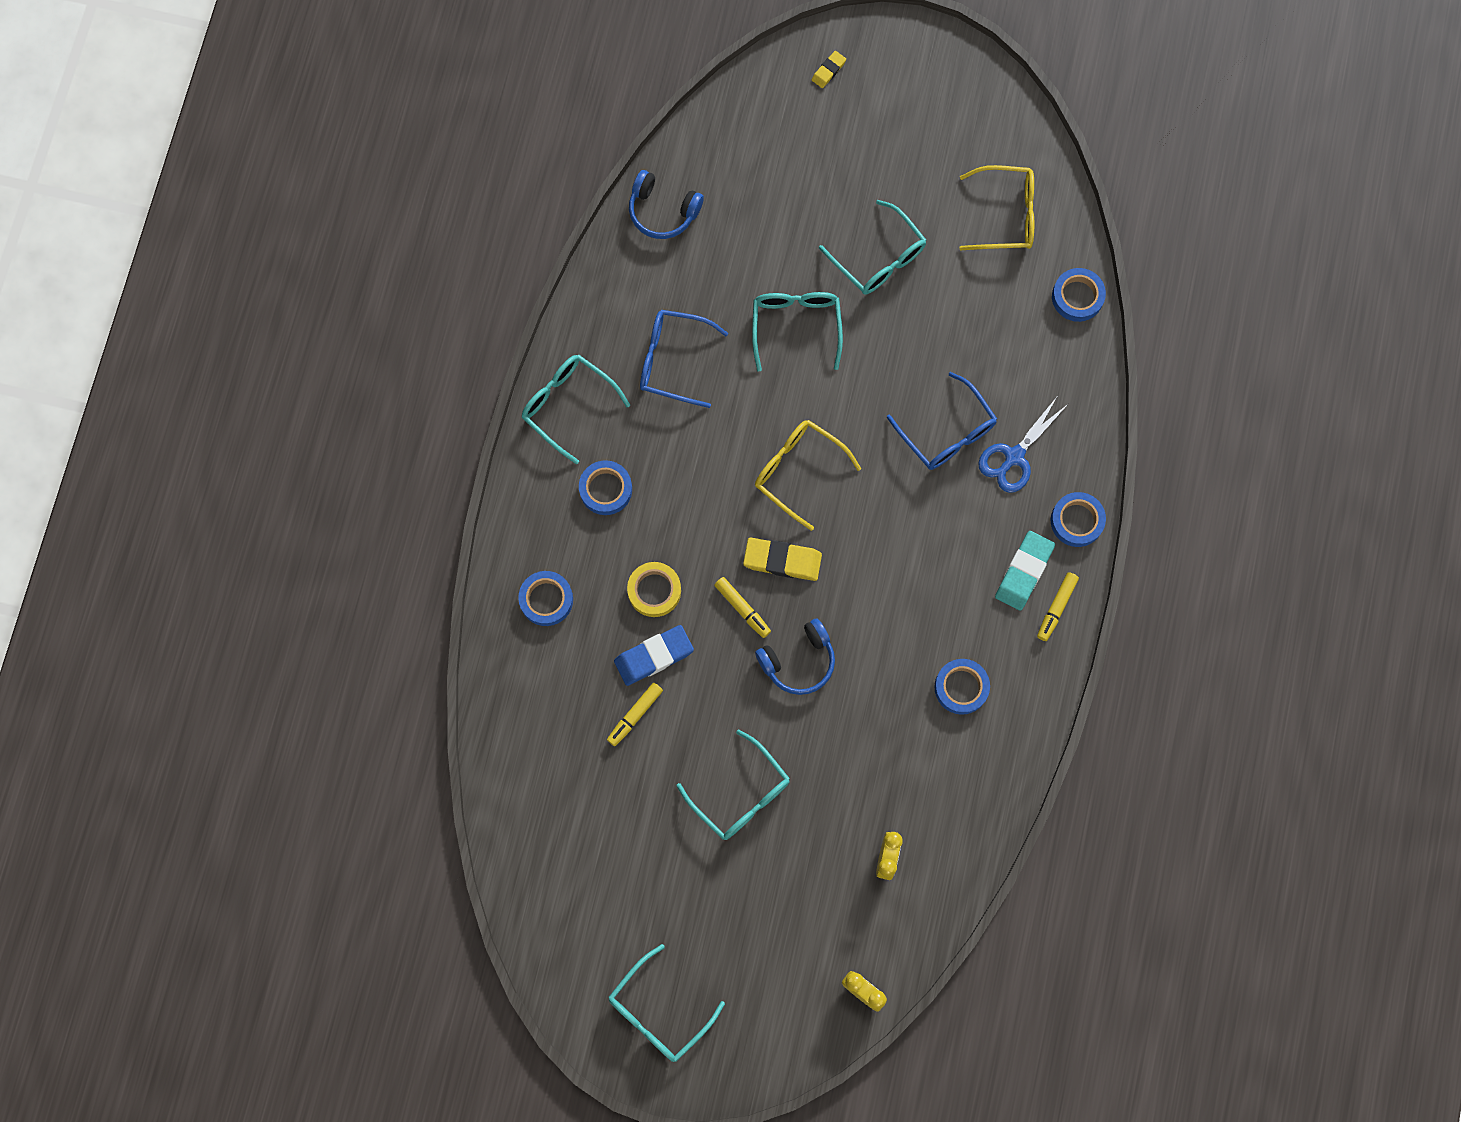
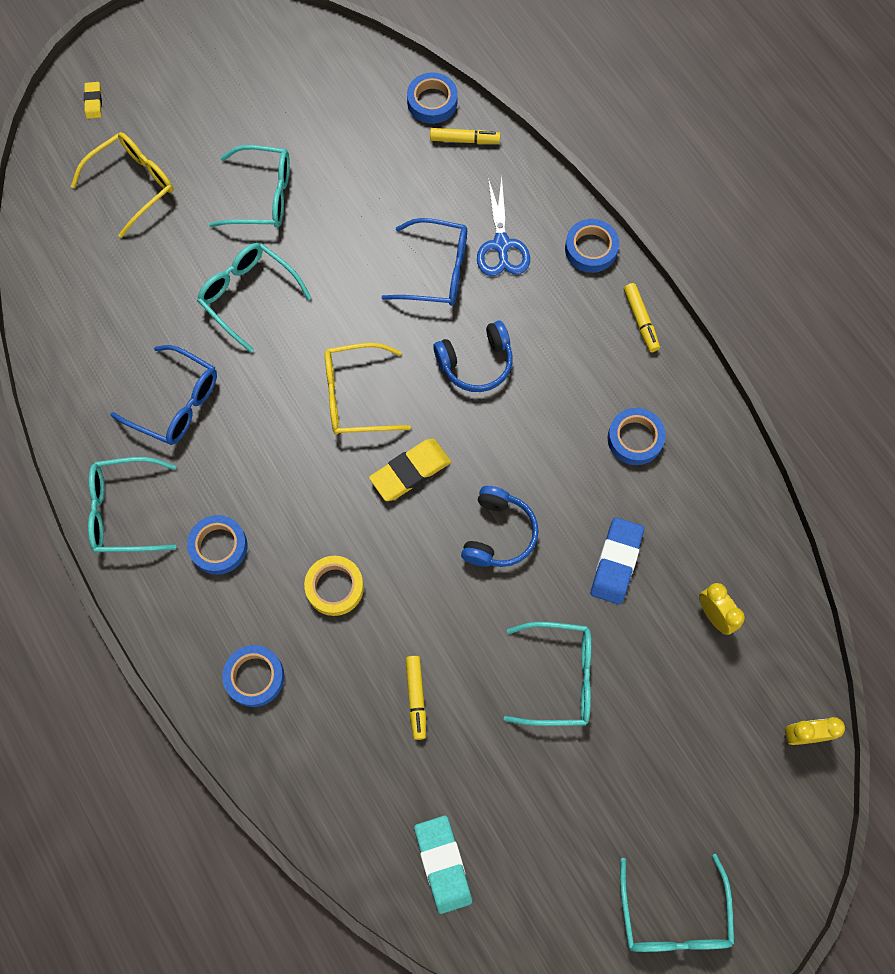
camera: 45 degrees left, 5 degrees down
(653, 656) = (385, 637): blue eraser -> blue eraser (616, 562)
(662, 211) = (60, 303): blue headphones -> blue headphones (476, 363)
(672, 360) = (176, 403): blue glasses -> blue glasses turned 120 degrees counterclockwise
(742, 609) = (417, 535): yellow marker -> yellow marker (464, 140)
(1006, 215) = (325, 90): yellow glasses -> yellow glasses (133, 184)
(1024, 572) = (592, 317): turquoise eraser -> turquoise eraser (443, 864)

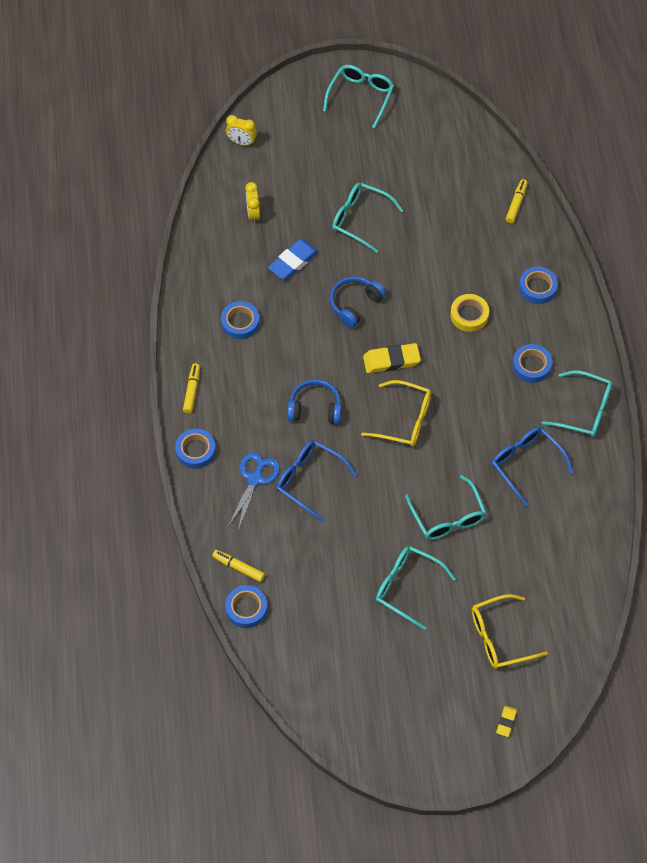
camera: 155 degrees left, 10 degrees down
(416, 698) = (447, 241): yellow marker -> yellow marker (516, 204)
(443, 864) = (470, 162): turquoise eraser -> none

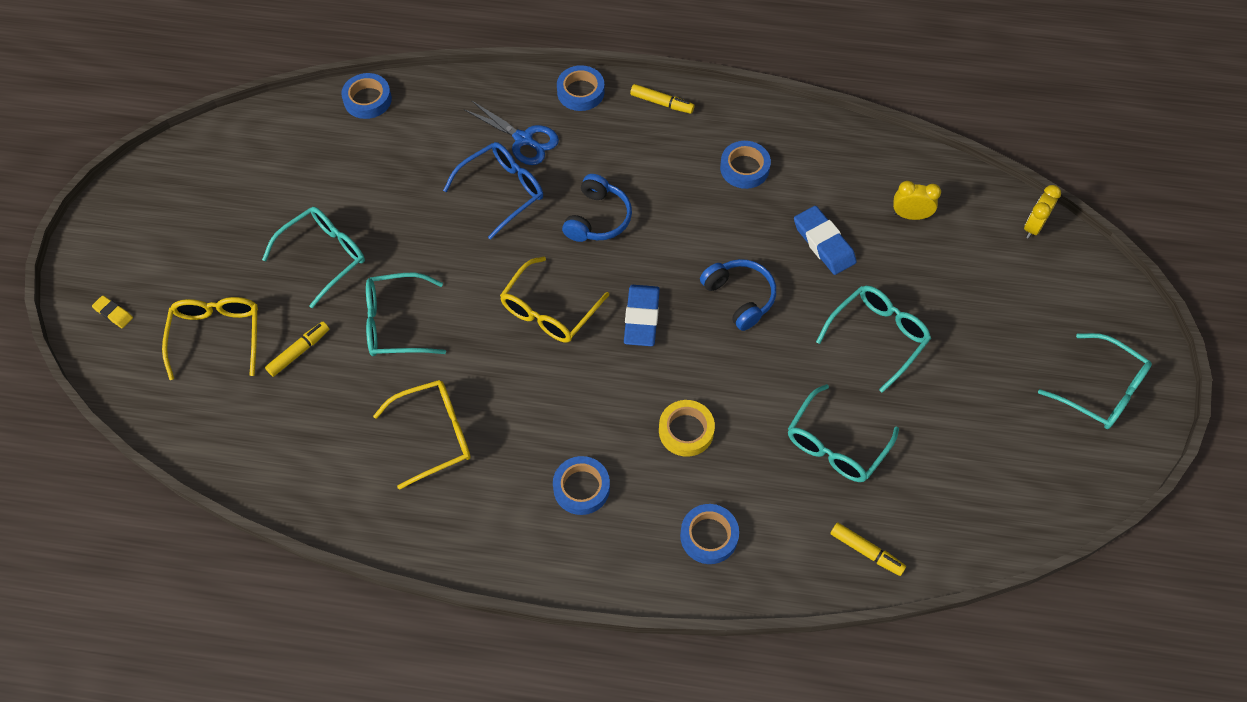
camera: 105 degrees right, 0 degrees up
(238, 567) = (419, 102): yellow marker -> yellow marker (299, 352)
(391, 360) = (641, 318): yellow eraser -> blue eraser
(526, 464) = (435, 435): blue glasses -> yellow glasses
(584, 410) = (488, 536): turquoise glasses -> turquoise glasses (835, 445)

